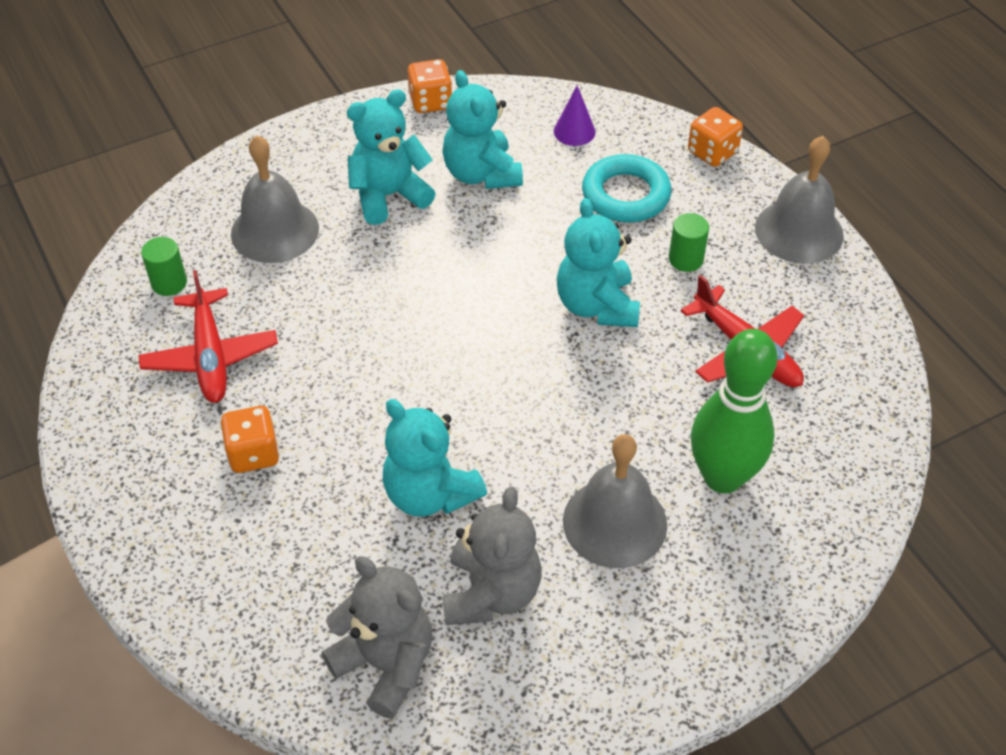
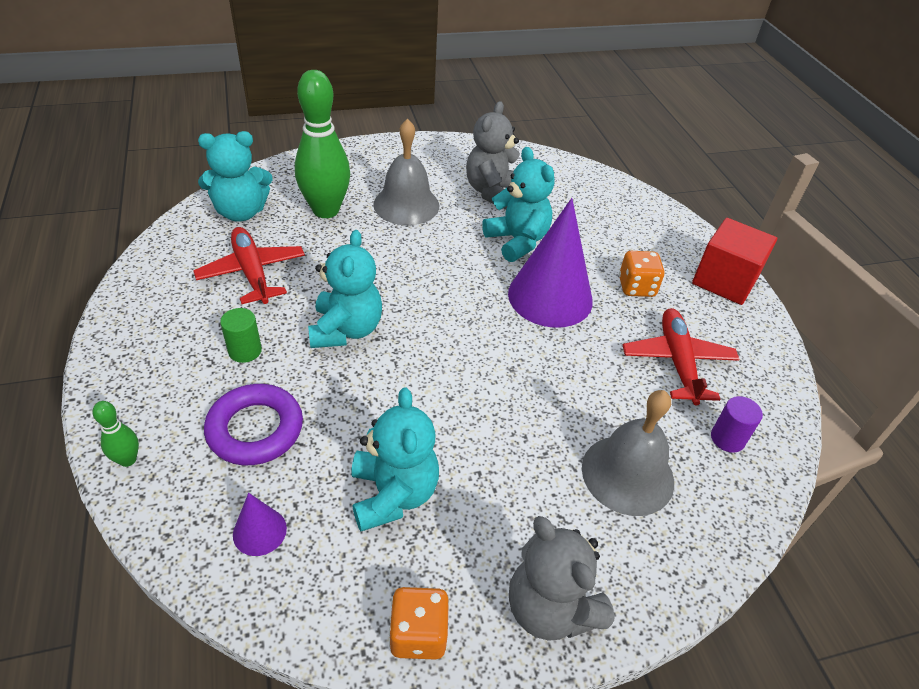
camera: 170 degrees left, 5 degrees down
(122, 499) = (724, 281): none -> red cube
(169, 283) = (727, 438): green cylinder -> purple cylinder
(370, 408) = (550, 297): none -> purple cone
(386, 664) = (557, 179): grey teddy bear -> grey teddy bear (550, 608)
(389, 196) = (502, 489): turquoise teddy bear -> turquoise teddy bear (241, 212)
(625, 195) = (255, 429): turquoise ring -> purple ring
(712, 152) = (128, 460): orange dice -> green bowling pin
(799, 231) = (124, 352): grey bell -> none

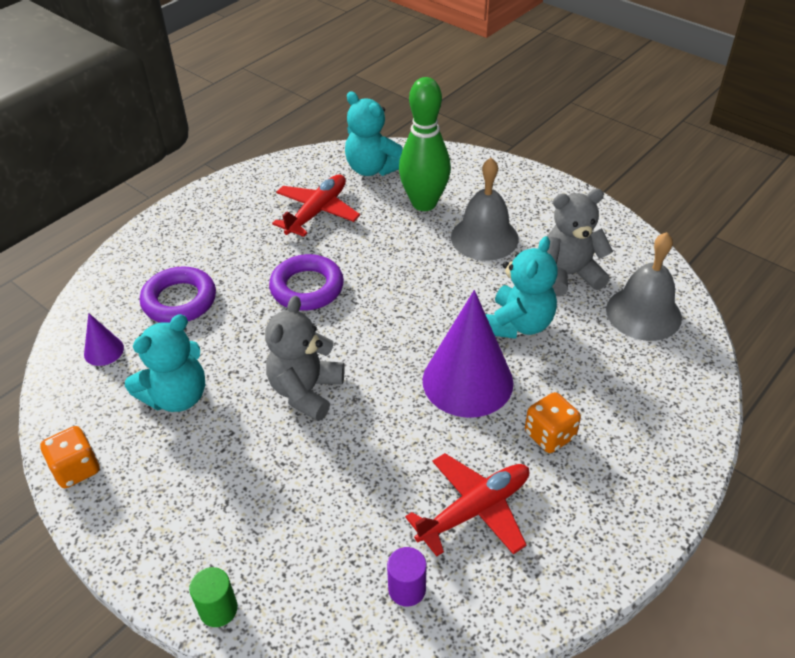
camera: 60 degrees right, 0 degrees up
(128, 460) = (115, 265): green bowling pin -> none
(245, 351) = (241, 255): green cylinder -> green cylinder (218, 609)
(346, 330) = (307, 288): turquoise teddy bear -> purple ring
(550, 608) = (140, 533): grey teddy bear -> grey teddy bear (306, 391)
(627, 474) = (302, 528): grey bell -> grey bell (643, 313)
(724, 281) = (644, 503): red cube -> none

